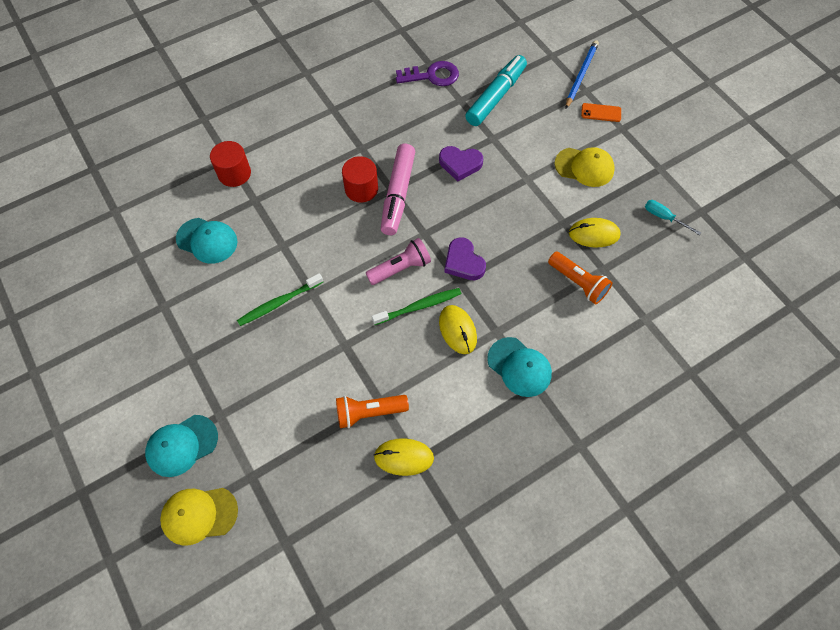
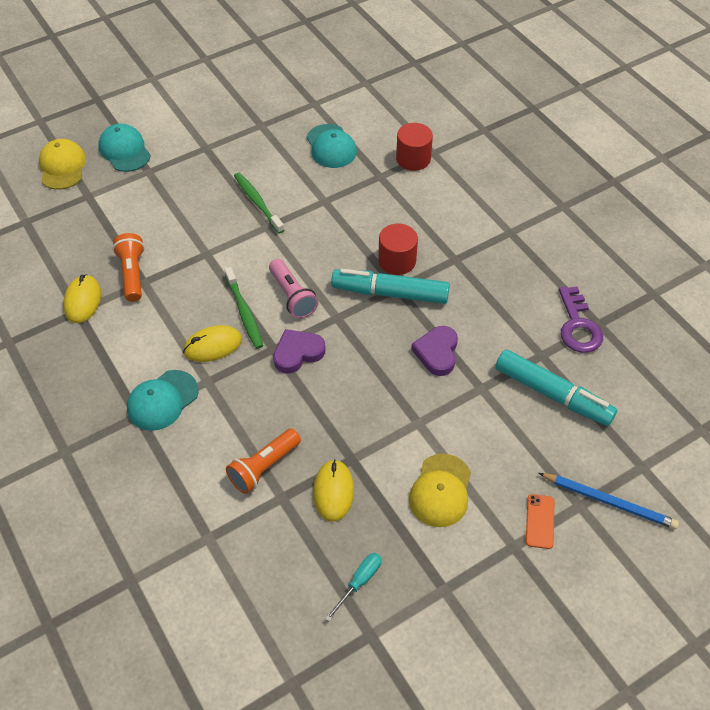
camera: 90 degrees right, 10 degrees down
(207, 240) = (331, 146): turquoise cap -> turquoise cap turned 45 degrees counterclockwise
(398, 194) = (390, 293): pink marker -> turquoise marker

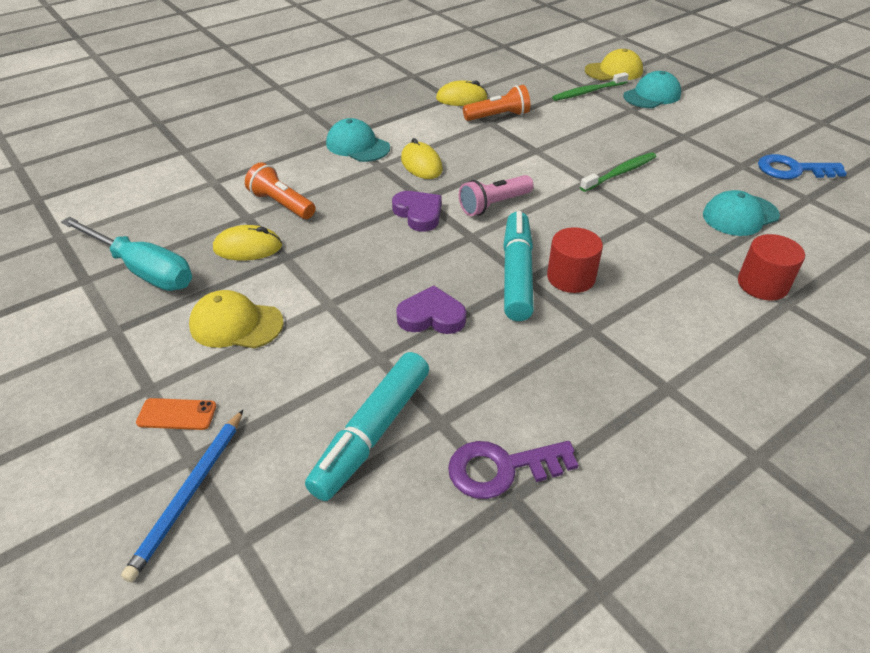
camera: 85 degrees right, 10 degrees down
(244, 312) = (465, 178): green toothbrush -> green toothbrush (588, 92)
(274, 99) = (792, 170): none -> blue key
(359, 582) = (143, 270): turquoise screwdriver -> turquoise screwdriver, size x2.12

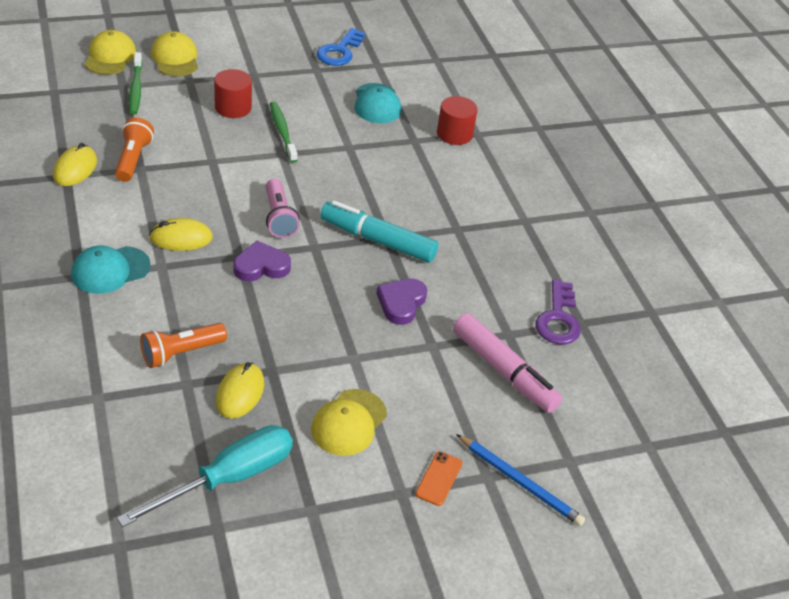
camera: 75 degrees left, 0 degrees up
(372, 433) = (504, 371): turquoise marker -> pink marker
(571, 277) = (397, 215): red cylinder -> red cylinder (233, 107)
(652, 95) = (175, 58): turquoise cap -> yellow cap

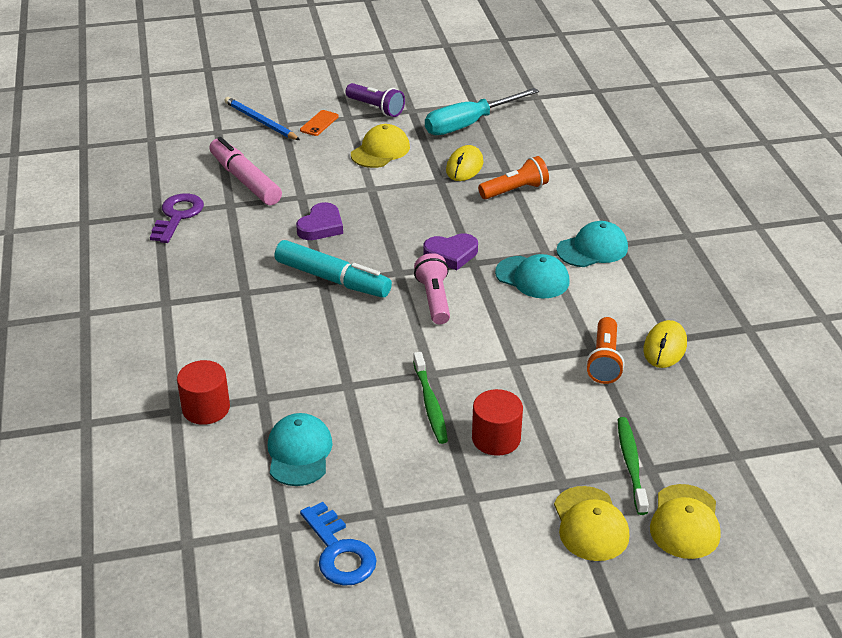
camera: 170 degrees left, 5 degrees down
(181, 238) = (532, 277): yellow mouse -> turquoise cap
(339, 51) = (339, 552): blue key -> blue key turned 120 degrees clockwise
(364, 514) = (376, 108): none -> purple flashlight

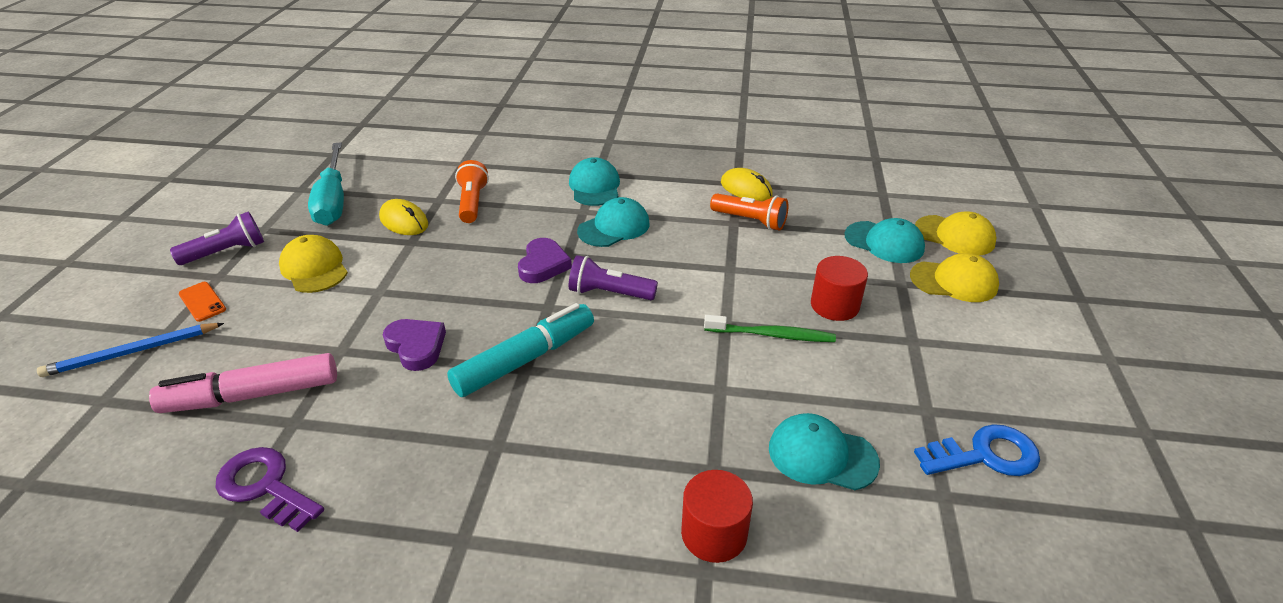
camera: 70 degrees left, 0 degrees up
(434, 299) = (609, 293): pink flashlight -> purple flashlight
(631, 464) = (884, 242): green toothbrush -> turquoise cap

